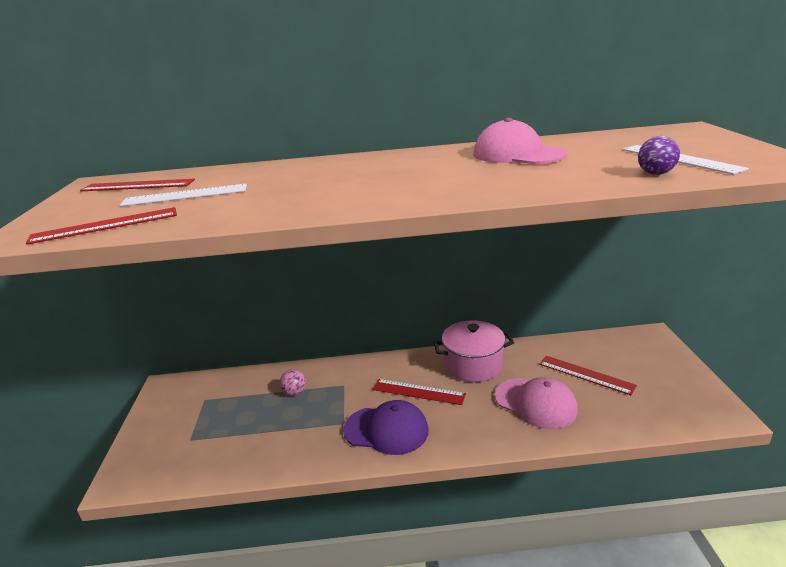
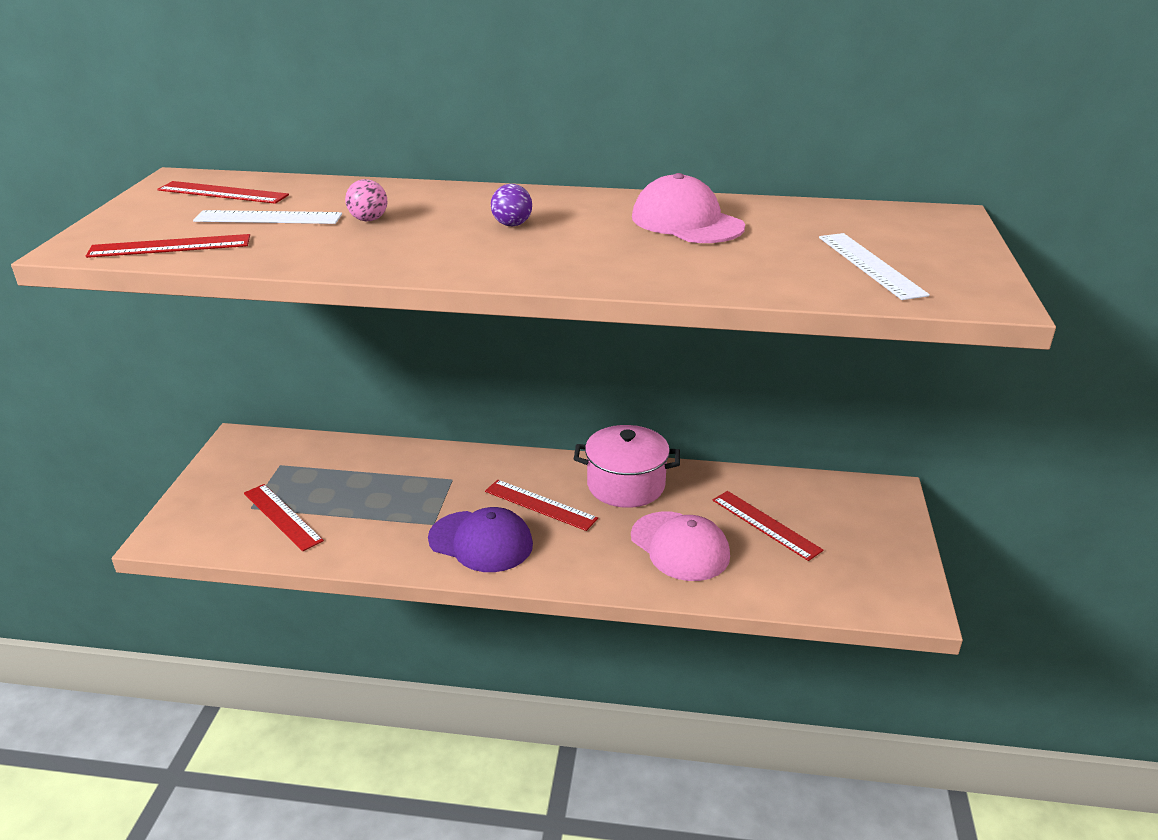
camera: 10 degrees right, 5 degrees up
(219, 441) = (282, 516): none -> red ruler
(295, 392) = (389, 476): pink ball -> pink ball (368, 220)
(655, 173) = (814, 282): purple ball -> purple ball (512, 225)

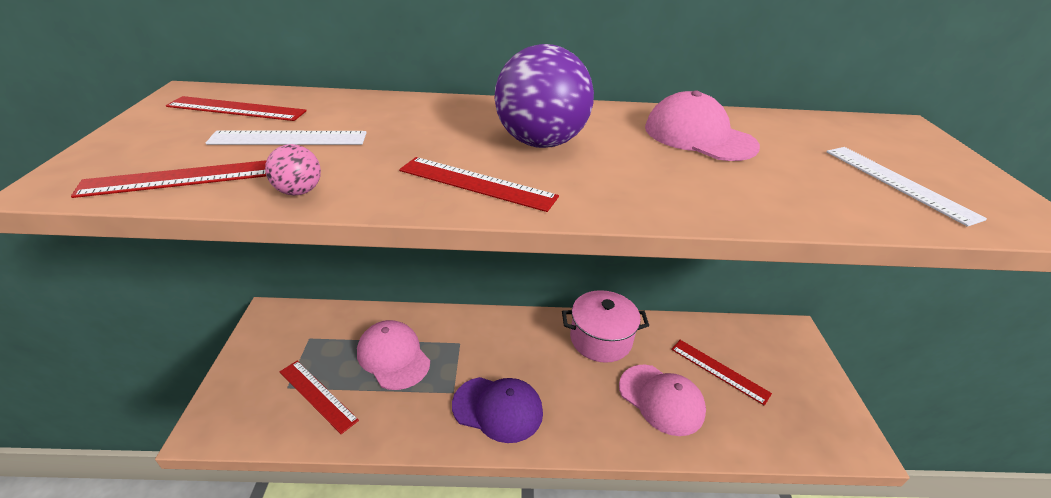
camera: 10 degrees left, 5 degrees up
(368, 220) = (395, 139): pink ball -> pink ball (299, 191)
(372, 487) = (393, 357): none -> pink cap
(512, 225) = (540, 142): purple ball -> purple ball, size x2.32
(540, 505) = (538, 364): red ruler -> red ruler (477, 183)

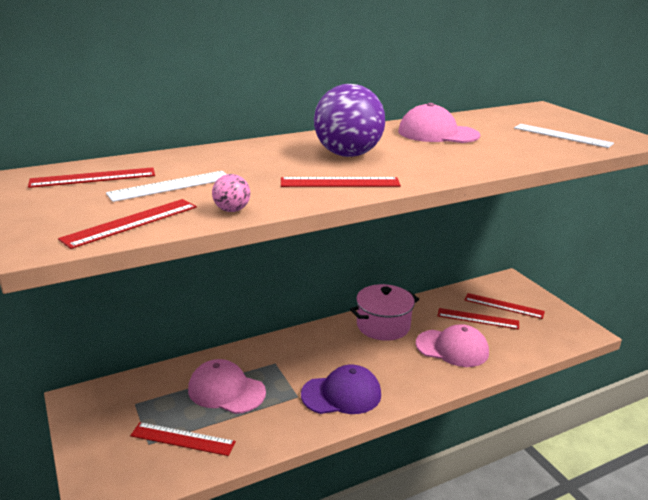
camera: 25 degrees left, 10 degrees down
(764, 365) = (504, 306): none -> red ruler

